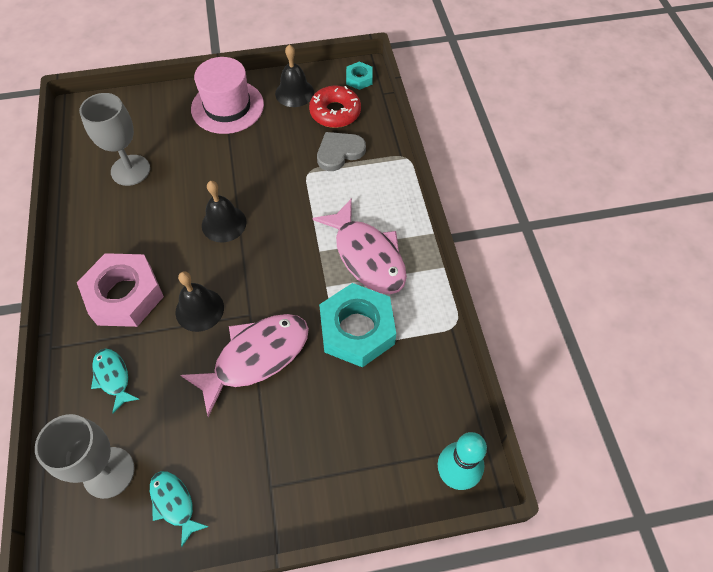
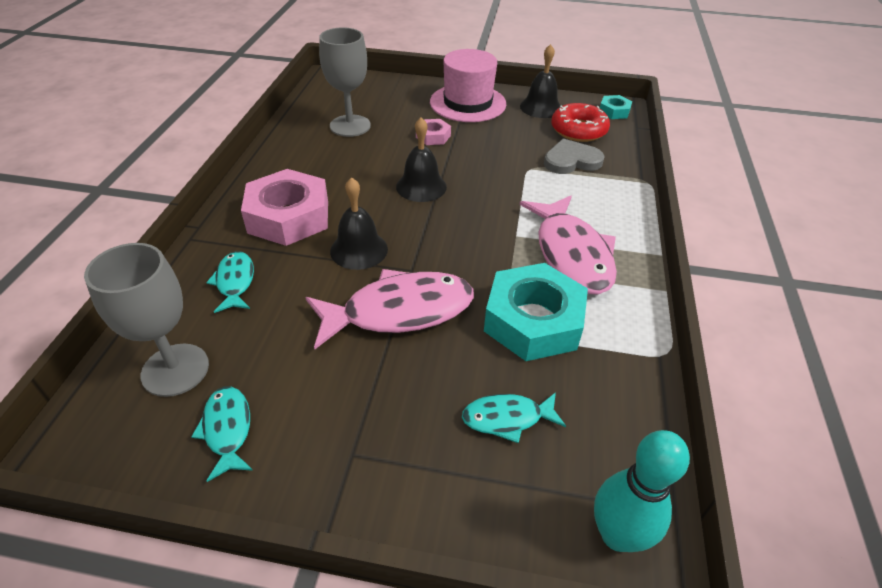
camera: 20 degrees right, 15 degrees down
(212, 160) = (433, 136): none -> pink nut
(364, 418) = (507, 418): none -> turquoise fish

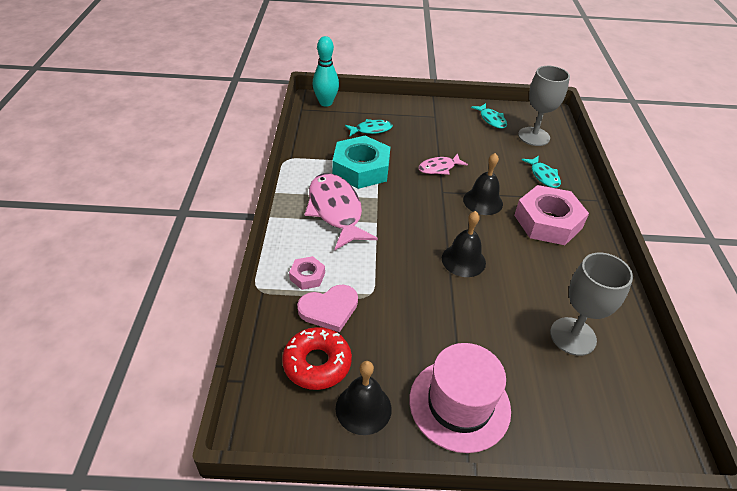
camera: 170 degrees right, 0 degrees up
(399, 311) = (439, 168): pink fish -> pink fish, size x0.52
(433, 136) = (478, 330): pink nut -> pink nut (307, 276)
(571, 160) = (329, 309): grey heart -> pink heart
(614, 111) = (265, 413): turquoise nut -> none

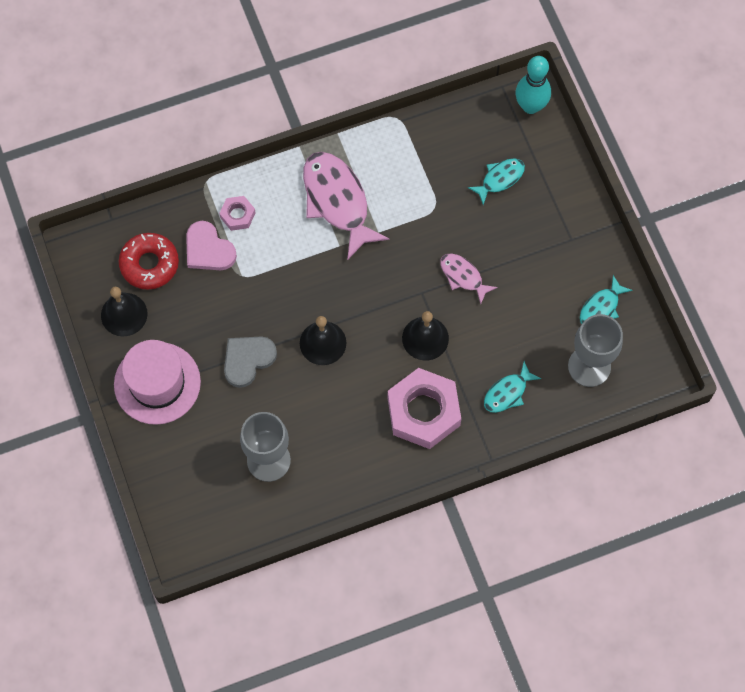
camera: 70 degrees right, 25 degrees up
(336, 210) = (337, 201): pink fish -> pink fish turned 75 degrees counterclockwise
(361, 169) = (419, 197): turquoise nut -> none
(371, 130) = (500, 179): turquoise fish -> turquoise fish turned 90 degrees counterclockwise
(460, 317) = (247, 360): none -> grey heart

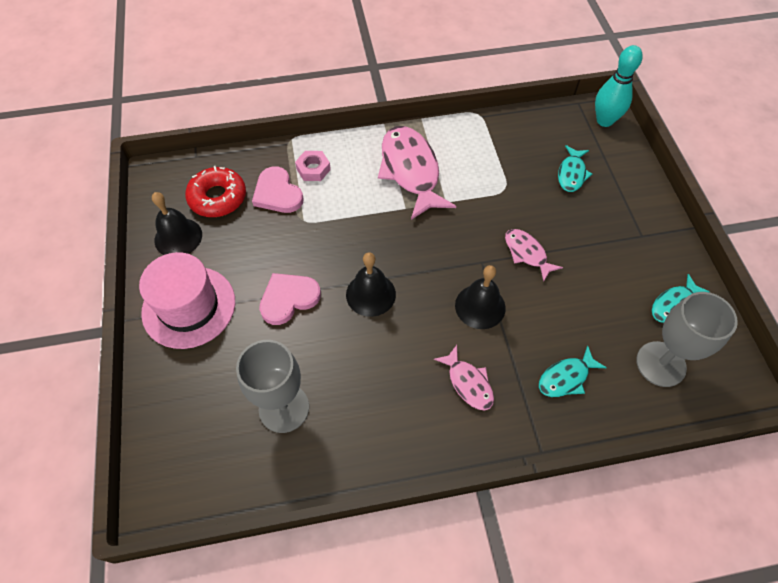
camera: 10 degrees right, 10 degrees down
(247, 360) = (288, 299): grey heart -> pink heart
(423, 412) = (468, 383): pink nut -> pink fish
(500, 179) = (571, 174): turquoise fish -> turquoise fish turned 135 degrees clockwise

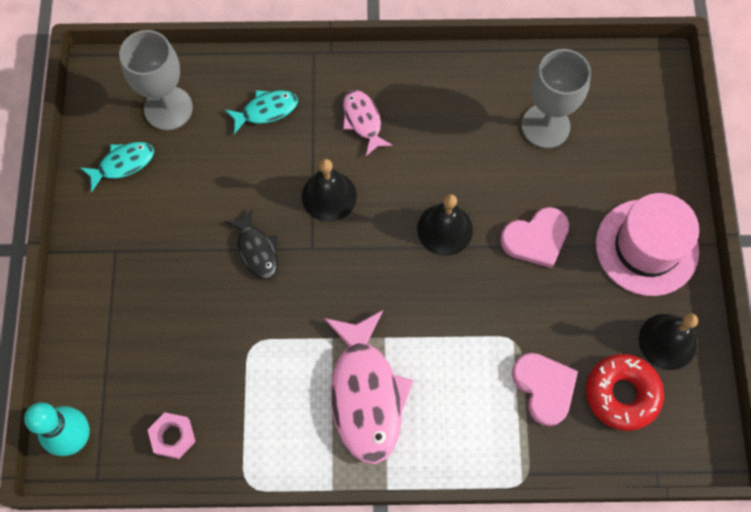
camera: 170 degrees left, 10 degrees up
(313, 169) = (495, 420): pink nut -> pink nut (173, 437)
(527, 253) = (257, 250): pink fish -> black fish
(571, 174) = (159, 353): turquoise fish -> none

